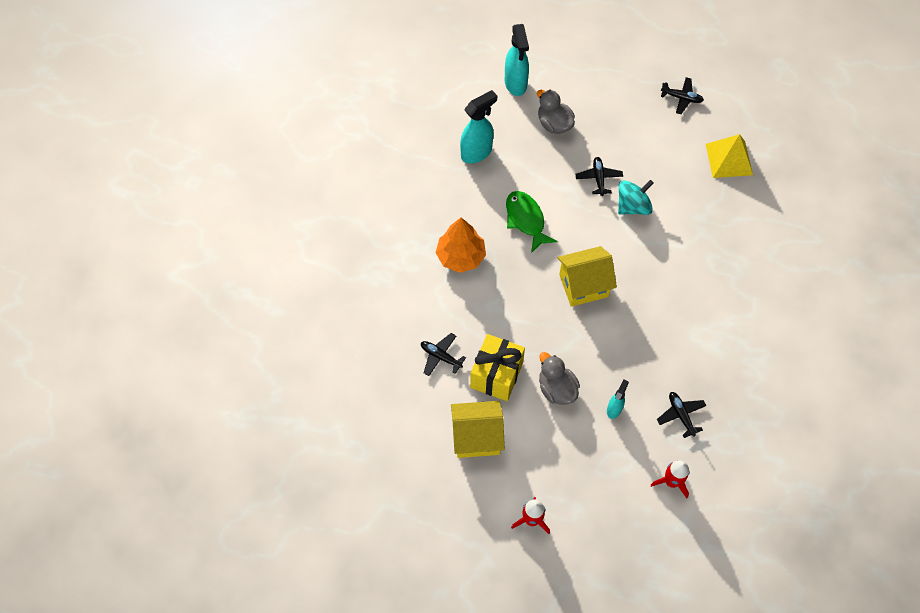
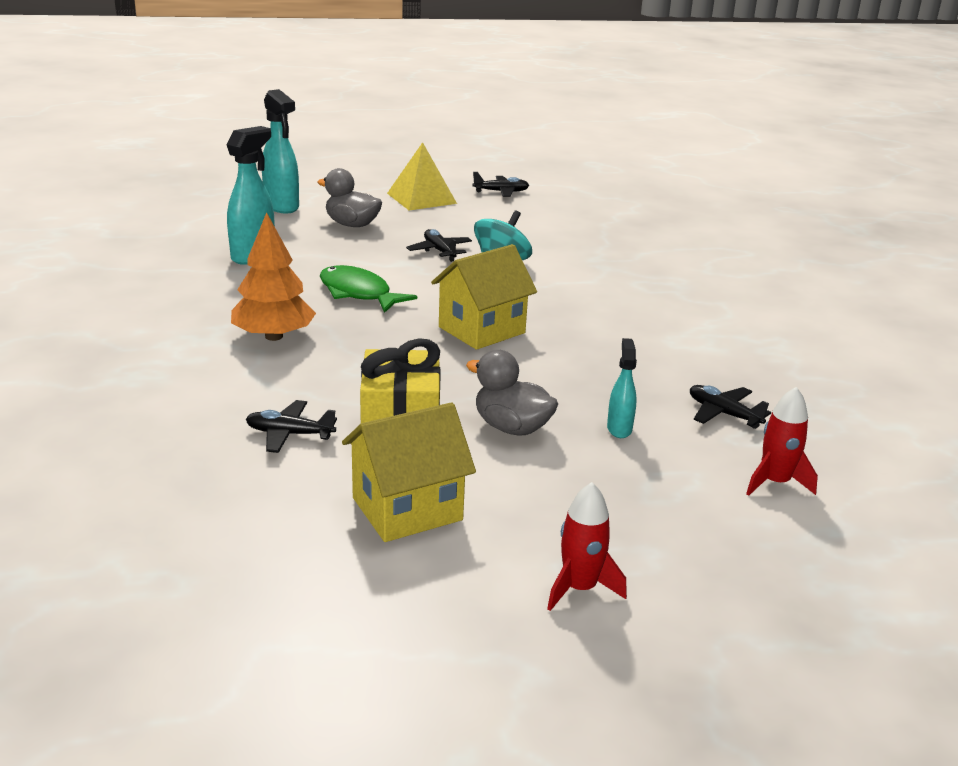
camera: 25 degrees left, 35 degrees down
(729, 159) = (592, 219): yellow pyramid -> yellow pyramid (421, 198)

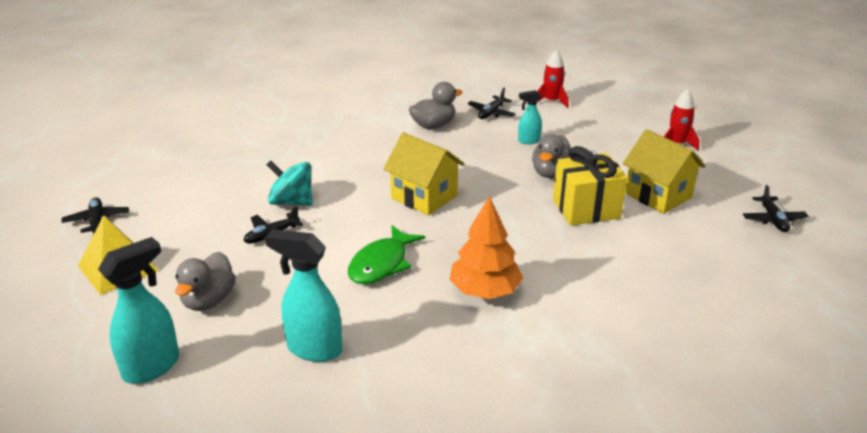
camera: 100 degrees left, 5 degrees up
(289, 434) = (617, 250): black plane -> black plane (773, 220)
(680, 361) = (433, 125): none -> grey duck

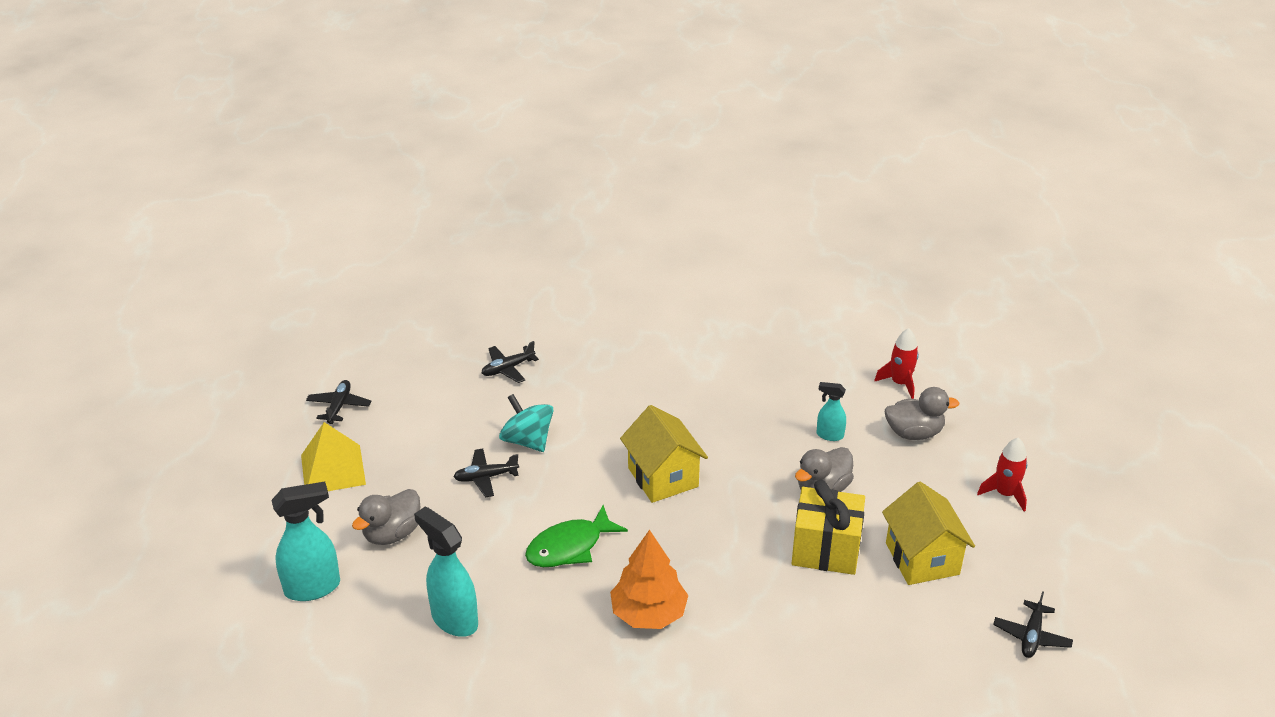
camera: 25 degrees right, 5 degrees up
(433, 125) = (736, 380): grey duck -> grey duck (914, 433)
(491, 113) = (815, 381): black plane -> black plane (508, 368)

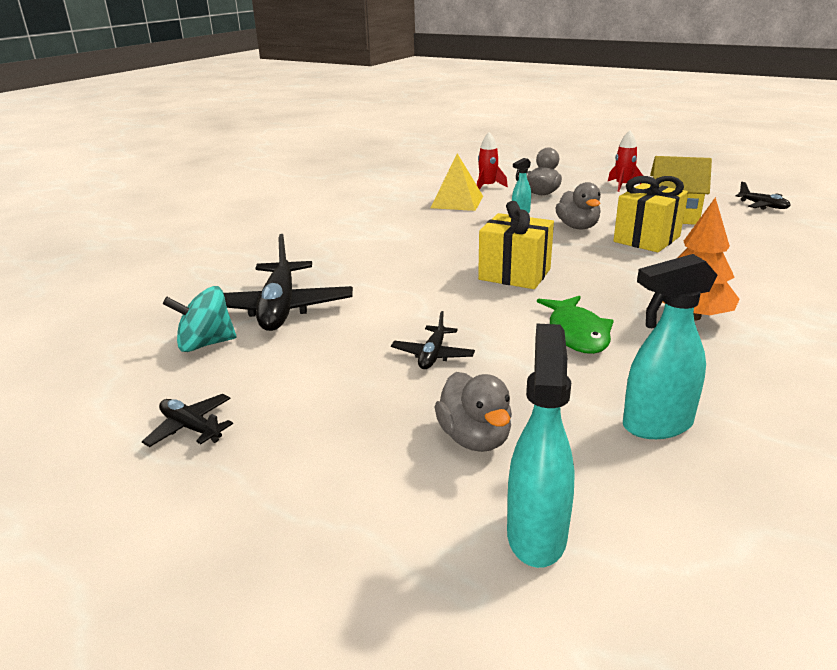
camera: 60 degrees left, 10 degrees down
(333, 469) = (307, 460): yellow pyramid -> yellow pyramid (457, 202)
(508, 368) = (279, 308): black plane -> black plane, size x2.03
(527, 440) = (400, 321): turquoise spinning top -> turquoise spinning top (205, 344)
(663, 477) = (514, 274): yellow house -> yellow gift

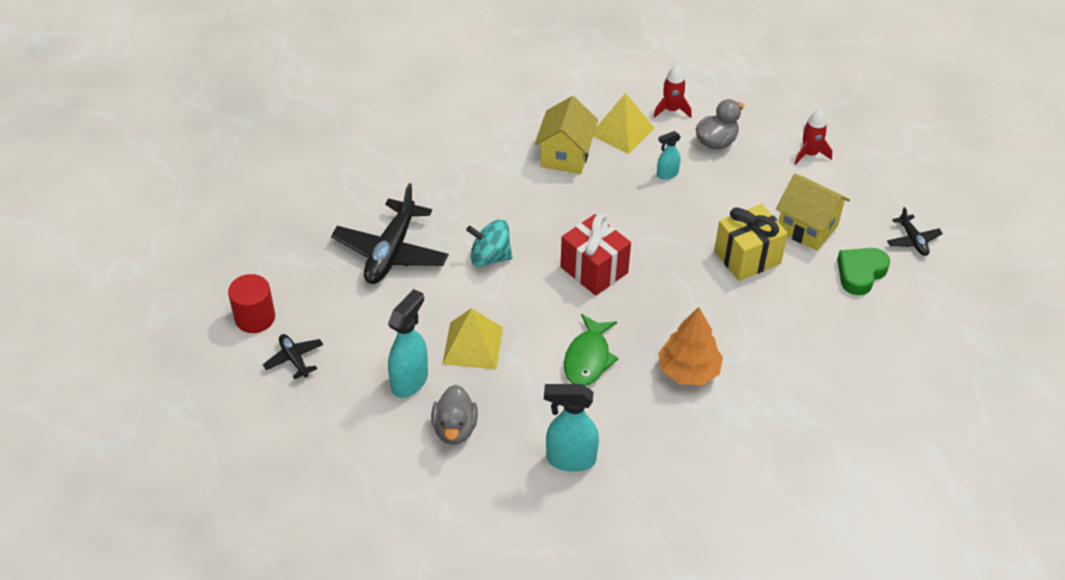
camera: 20 degrees right, 20 degrees up
(115, 401) = (255, 318): none -> red cylinder
(205, 344) = (326, 277): turquoise spinning top -> turquoise spinning top (490, 257)
(418, 221) = (565, 155): none -> yellow house
(433, 355) = (473, 345): black plane -> yellow pyramid
(514, 274) = (594, 270): yellow gift -> red gift
(536, 534) = (445, 504): turquoise spray bottle -> turquoise spray bottle (410, 381)
(577, 227) = (702, 216): grey duck -> none
(751, 228) = (860, 273): none -> green heart

